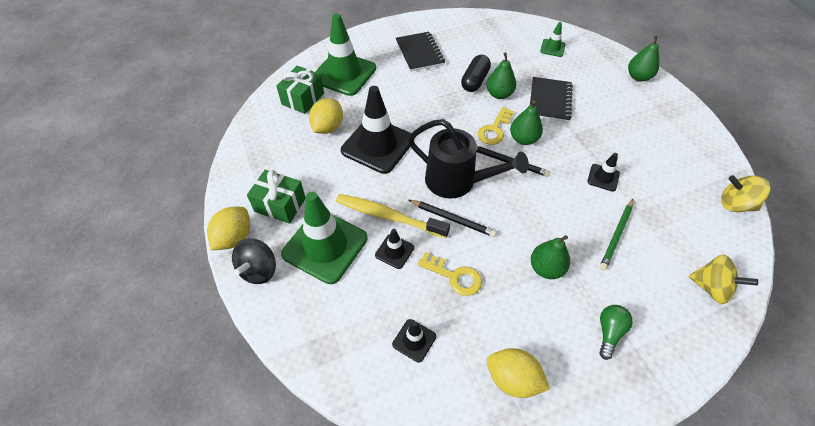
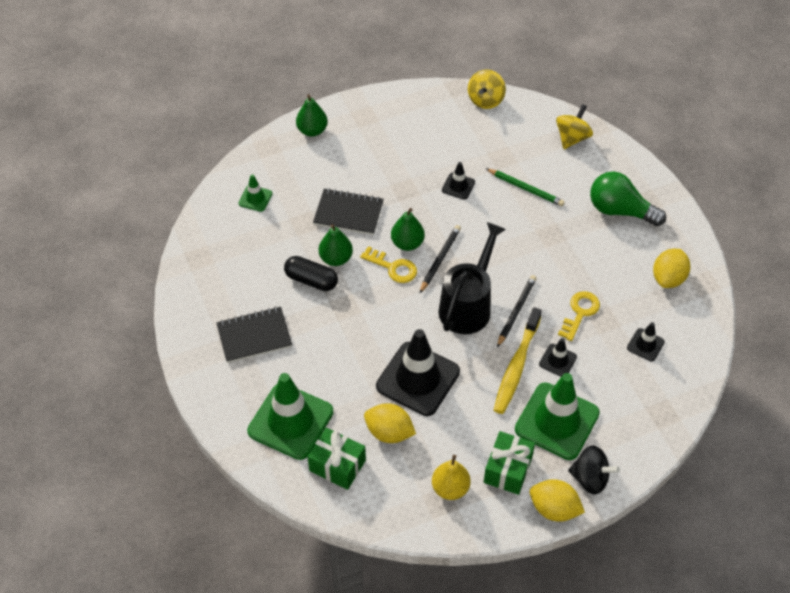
camera: 90 degrees left, 0 degrees up
(270, 165) = (450, 488): none -> yellow pear
(546, 268) = (565, 244): green pear -> none
(609, 332) = (620, 210): green light bulb -> green light bulb, size x1.79

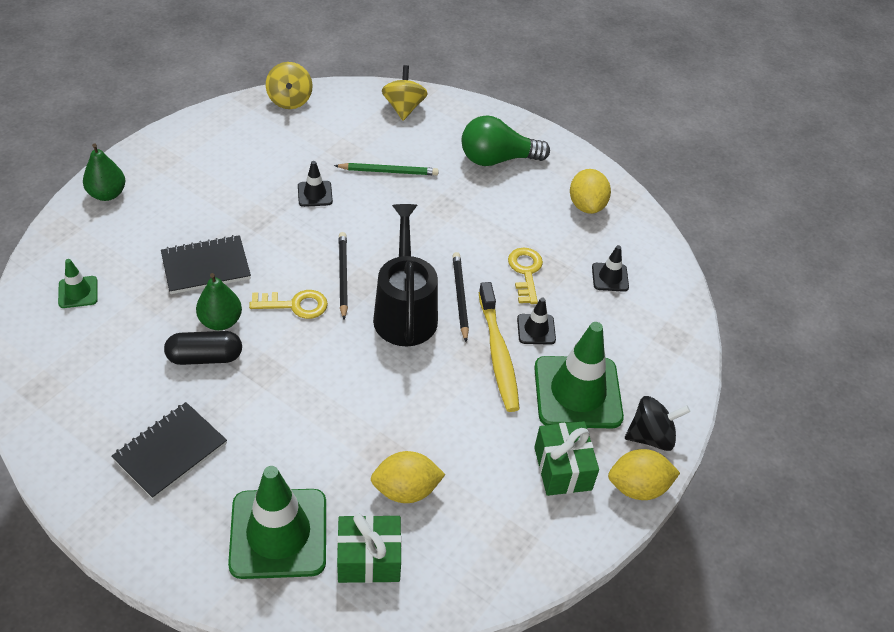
camera: 35 degrees left, 5 degrees down
(407, 243) = (295, 273): green pear -> none
(418, 379) = (400, 414): black traffic cone -> none
(450, 488) = (515, 520): yellow pear -> none

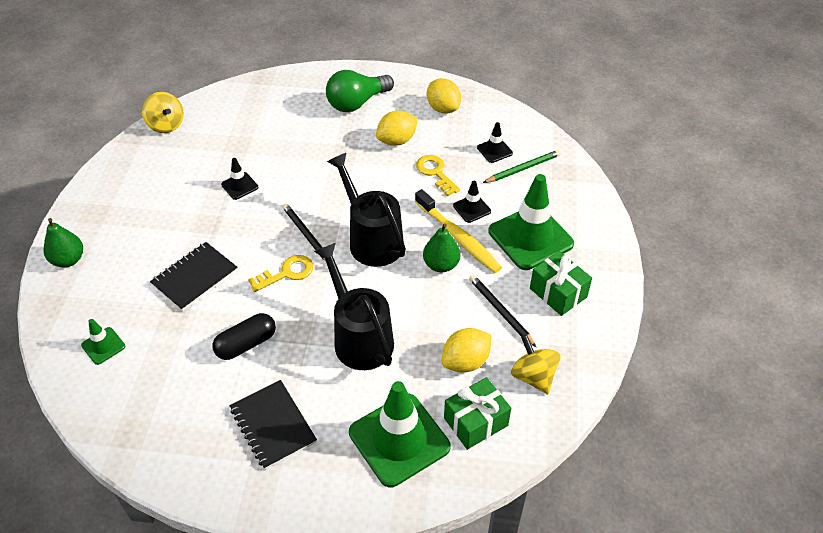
camera: 25 degrees left, 0 degrees up
(170, 451) = (273, 425): black notebook -> black notebook turned 45 degrees counterclockwise
(220, 321) = (238, 312): green pear -> green pear (441, 265)
(317, 406) = (359, 337): none -> black watering can
(388, 171) = (283, 145): green pencil -> green pencil (523, 169)
(403, 107) = (260, 94): yellow spinning top -> yellow spinning top (533, 376)
(460, 297) = (403, 211): black pencil -> black pencil (501, 311)
(638, 487) = (614, 280): yellow lemon -> yellow lemon (397, 140)
(651, 436) = (598, 243): black spinning top -> none

